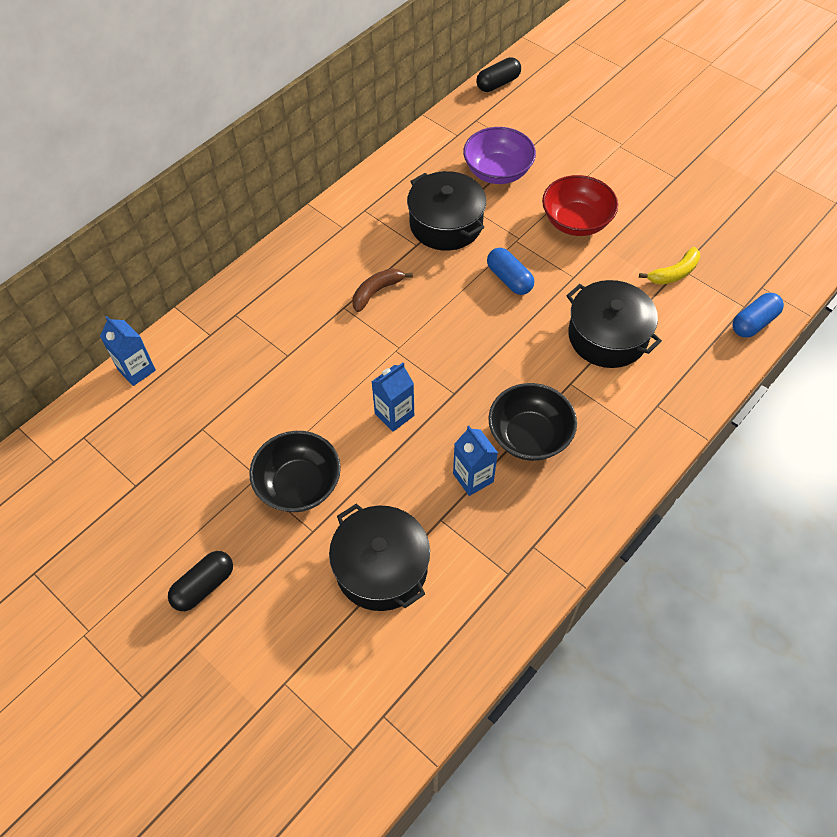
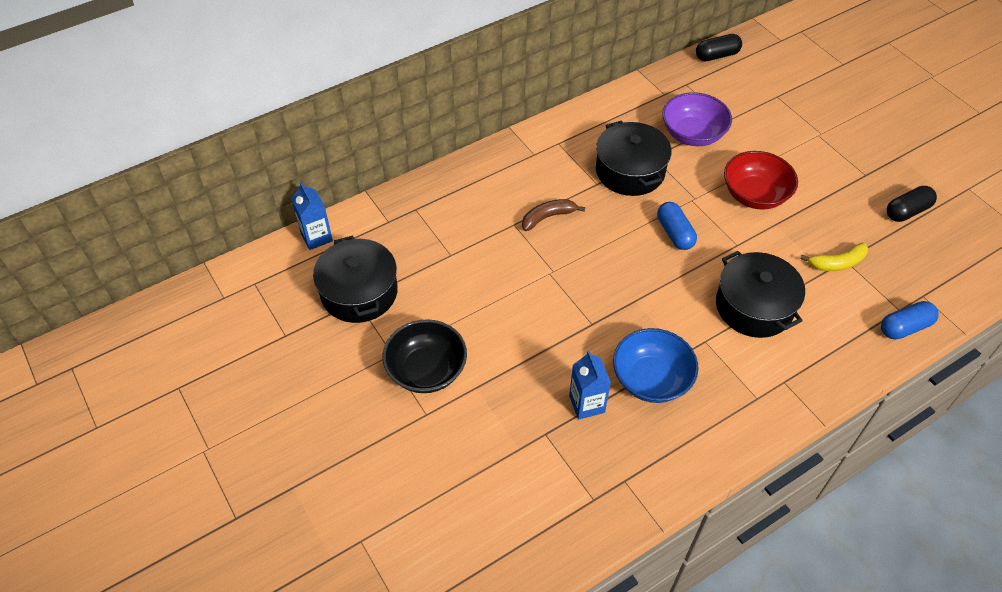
camera: 15 degrees right, 5 degrees down
(204, 586) = (317, 436): black capsule -> black capsule (907, 211)
(381, 567) = (478, 462): black pot -> black pot (359, 292)
(394, 414) = (531, 329): blue carton -> none
(529, 436) = (651, 379): black bowl -> blue bowl

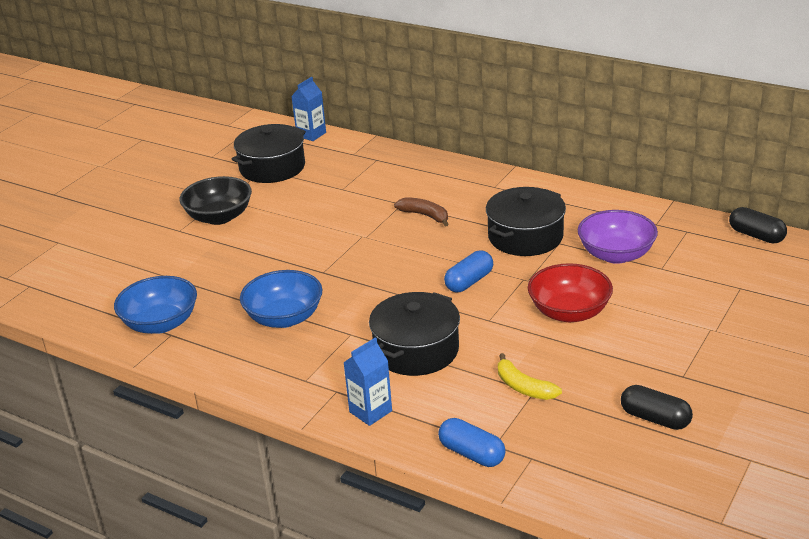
camera: 65 degrees right, 20 degrees down
(587, 404) = (236, 294): blue carton -> blue carton (370, 411)
(600, 484) = (161, 323): none -> blue bowl

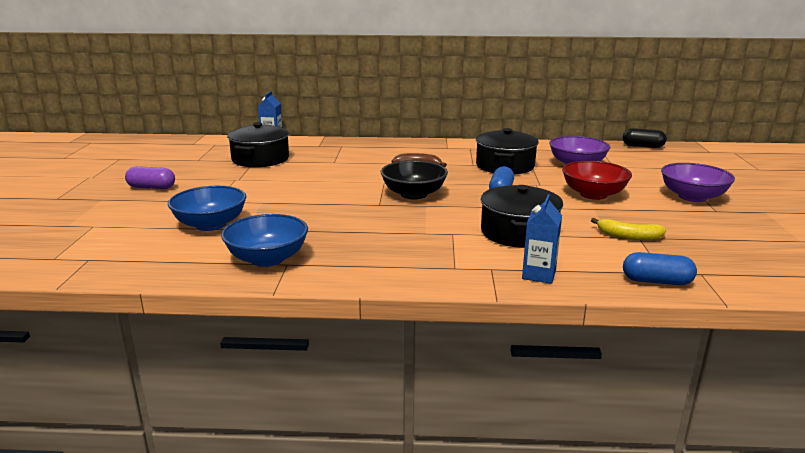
camera: 30 degrees left, 10 degrees down
(139, 195) = (151, 187): none -> purple capsule
(219, 217) = (246, 189): black bowl -> black bowl (413, 194)
(284, 318) = (382, 234): blue bowl -> blue bowl (210, 224)
(655, 418) = (739, 234): black capsule -> none
(686, 346) = (692, 197): none -> purple bowl

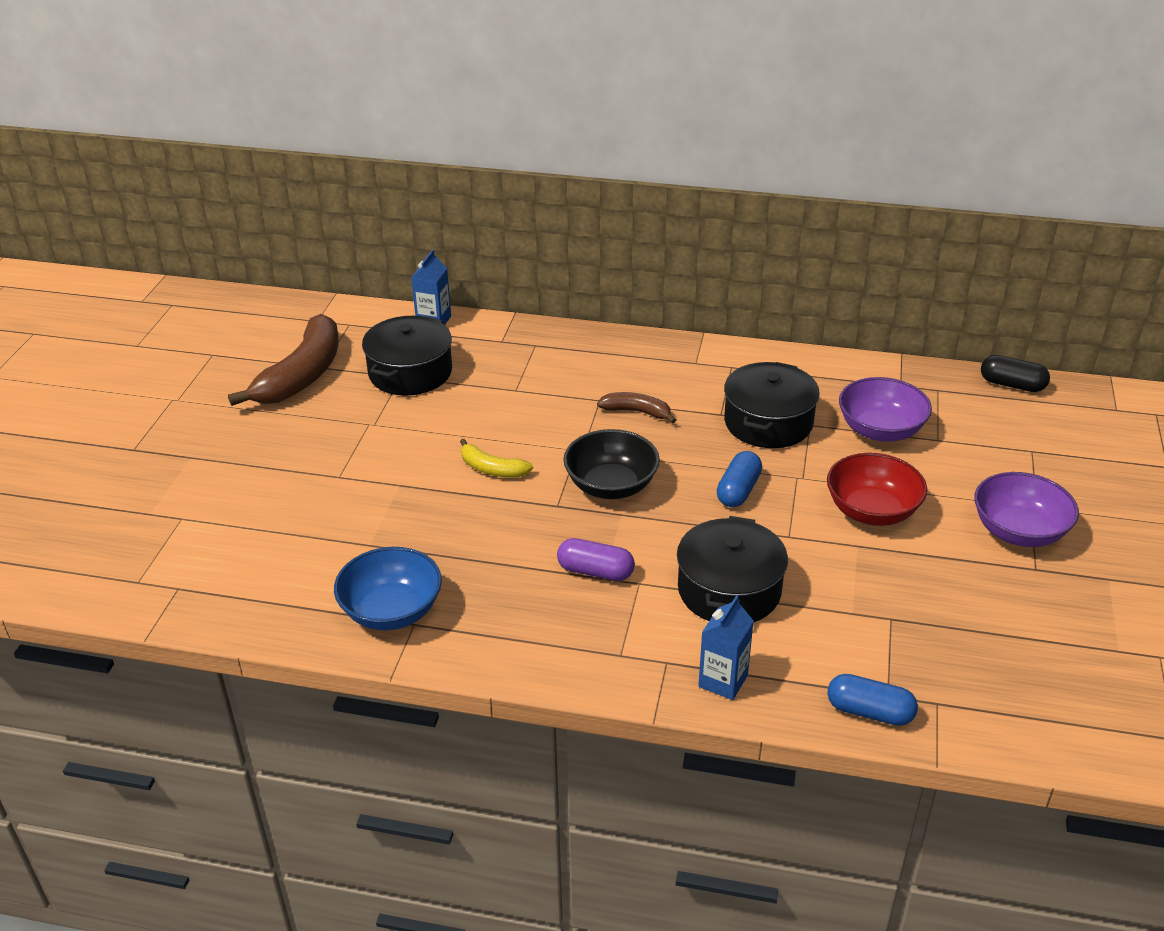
camera: 10 degrees right, 15 degrees up
(151, 187) = (255, 435): purple capsule -> purple capsule (595, 571)
(184, 163) = (302, 375): none -> brown banana
(210, 224) = (328, 530): blue bowl -> none
(628, 236) = (877, 615): yellow banana -> yellow banana (492, 469)

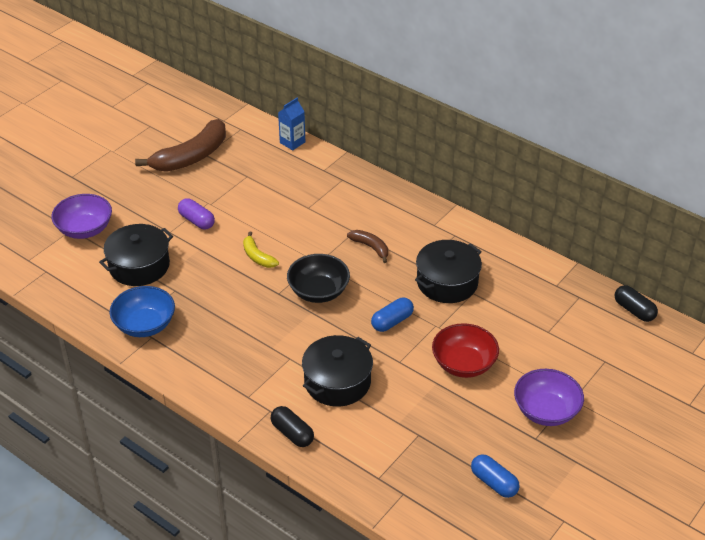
camera: 25 degrees right, 5 degrees up
(410, 372) = (254, 175): black pot -> black pot (139, 266)
(595, 571) = (270, 342): purple capsule -> purple capsule (196, 221)
(723, 681) = (292, 433): blue carton -> black capsule
(869, 712) = (360, 483): blue capsule -> blue capsule (494, 483)
(880, 430) = (515, 312): purple bowl -> purple bowl (85, 229)

